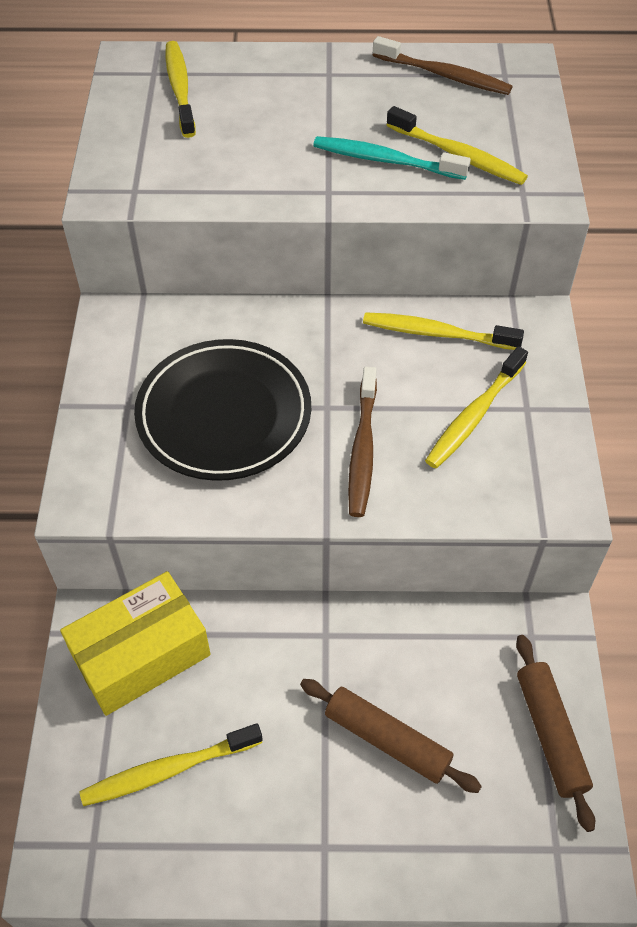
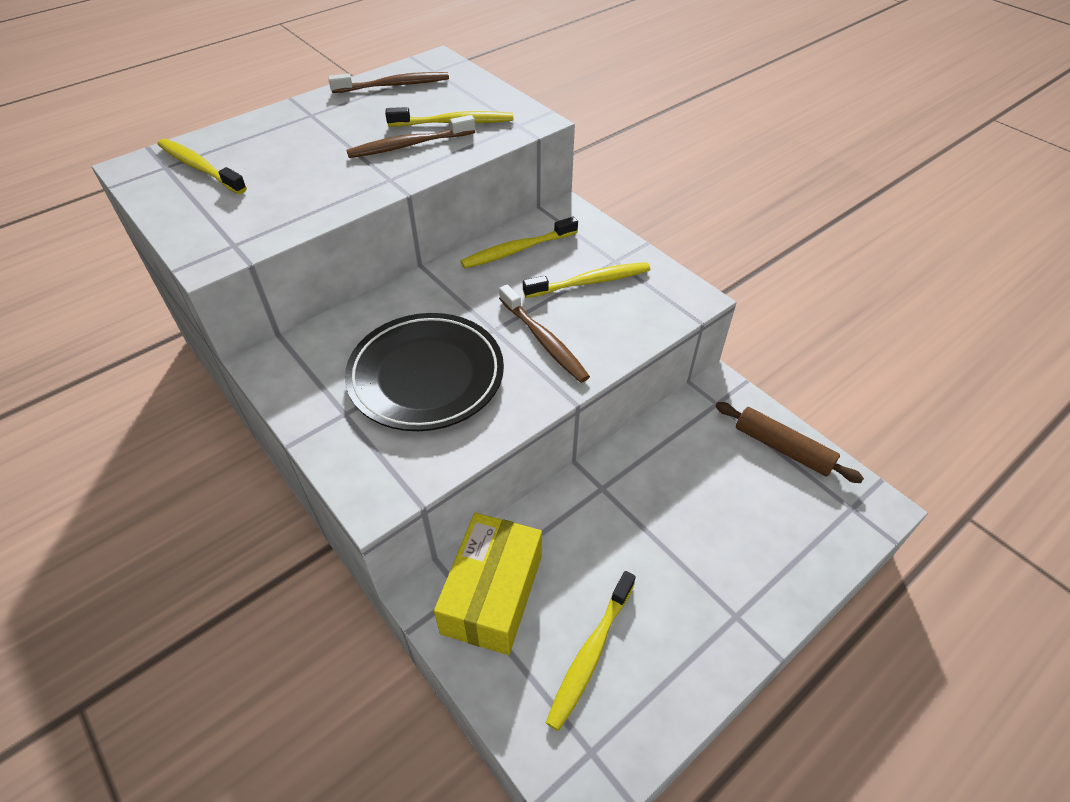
camera: 40 degrees left, 5 degrees down
(386, 160) = (409, 145): turquoise toothbrush -> brown toothbrush
(387, 739) = (703, 521): brown rolling pin -> none
(474, 415) = (590, 282): yellow toothbrush -> yellow toothbrush turned 105 degrees counterclockwise

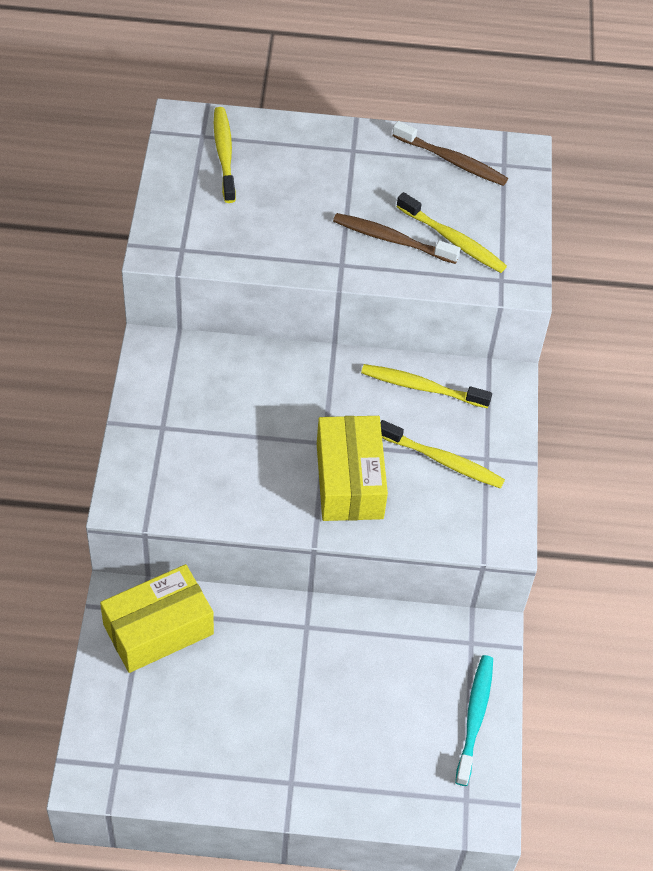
camera: 40 degrees right, 5 degrees up
(426, 376) = (240, 442): black plate -> none
(544, 340) = (349, 481): brown toothbrush -> yellow box
(590, 654) = (175, 717): yellow toothbrush -> none
(783, 448) = (474, 717): brown rolling pin -> turquoise toothbrush

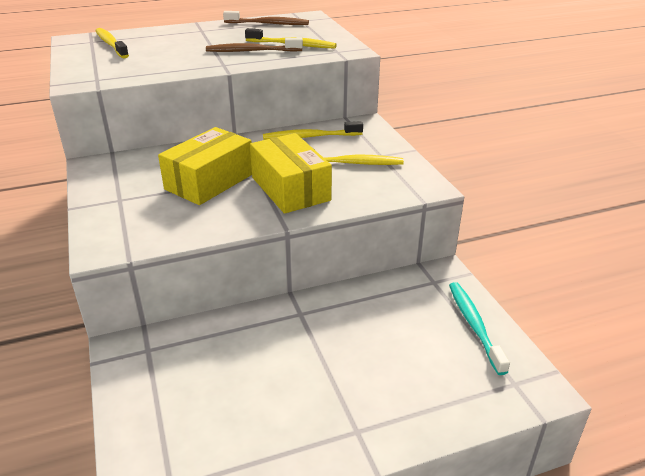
camera: 20 degrees left, 20 degrees down
(158, 629) = (169, 358): yellow box -> yellow box (209, 181)

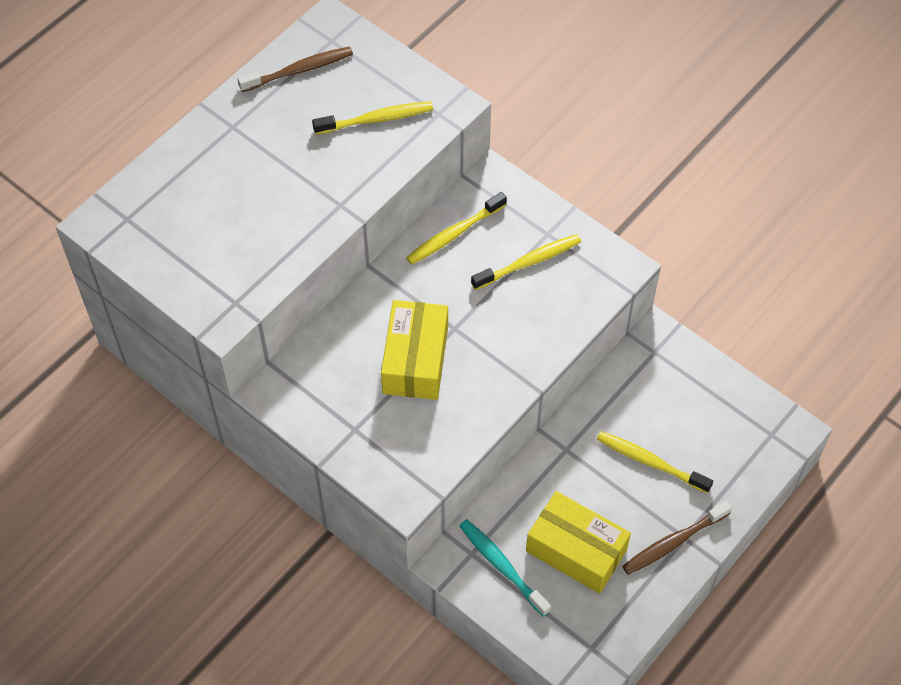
camera: 30 degrees left, 25 degrees up
(111, 44) = (160, 215): yellow toothbrush -> yellow toothbrush (650, 462)
(252, 51) = (343, 157): brown toothbrush -> brown toothbrush (673, 542)
(290, 189) = (501, 333): yellow box -> yellow box (576, 550)
(474, 325) = (714, 388): turquoise toothbrush -> turquoise toothbrush (502, 566)

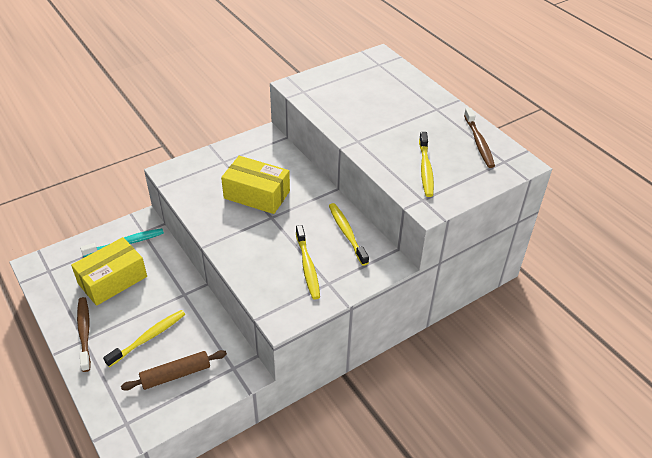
camera: 105 degrees right, 15 degrees down
(689, 409) = (175, 374): none -> brown rolling pin

